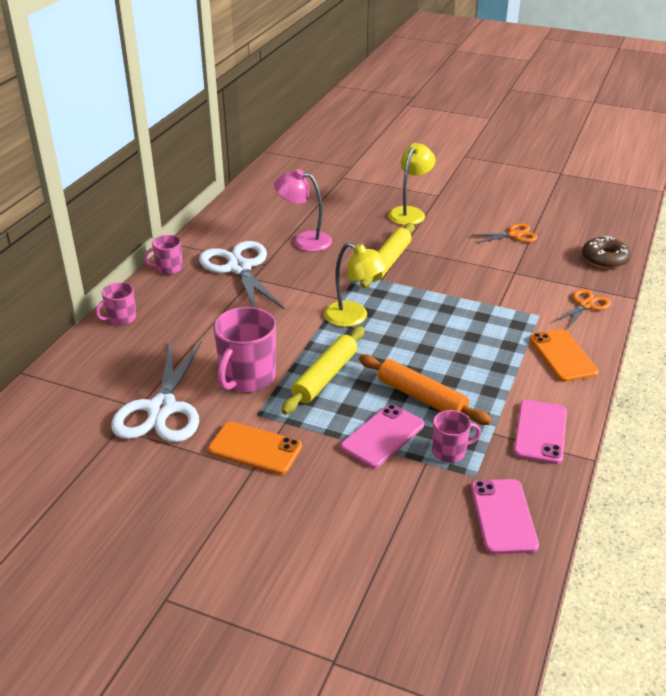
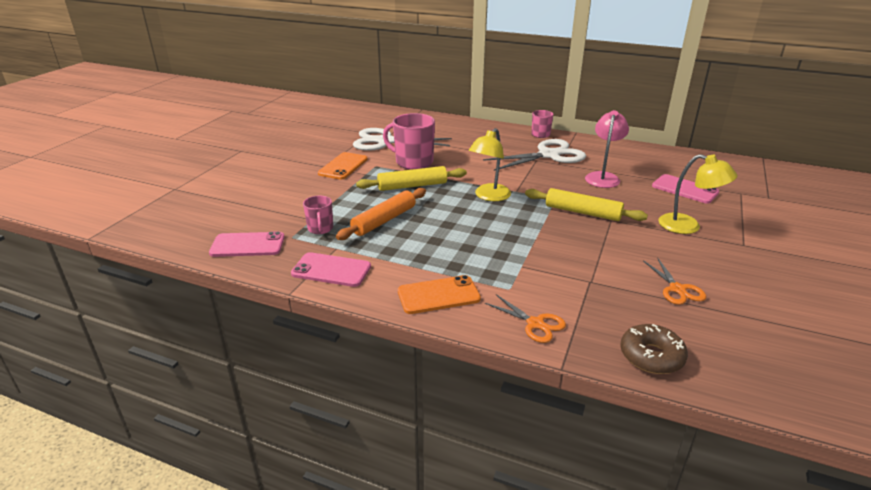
camera: 90 degrees right, 5 degrees down
(121, 318) = (476, 126): pink mug -> none
(325, 377) = (412, 186): yellow rolling pin -> yellow rolling pin turned 45 degrees counterclockwise
(382, 436) = (344, 205): pink phone -> pink phone (684, 189)

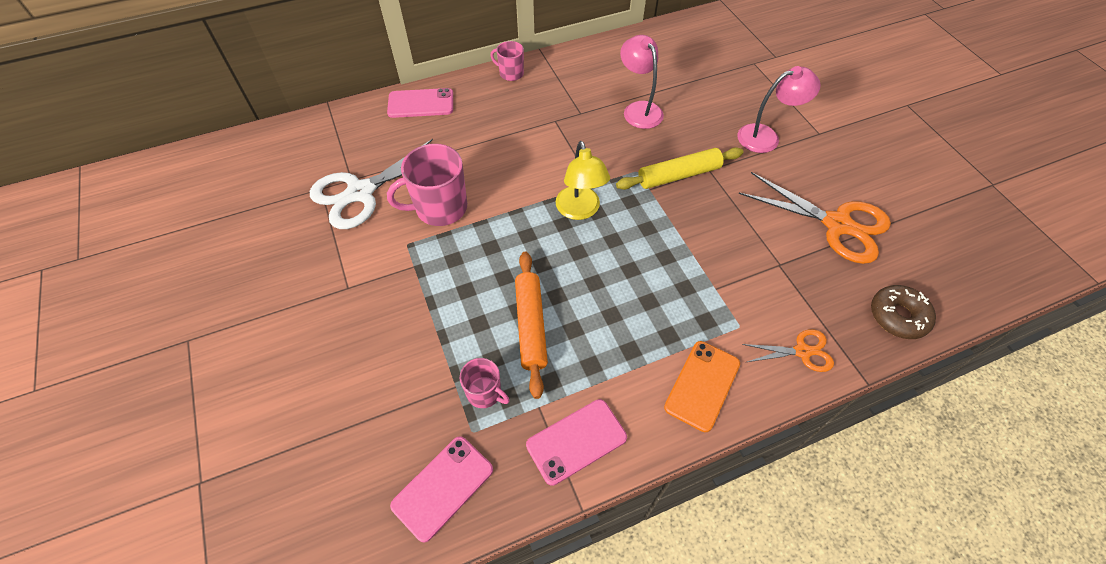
camera: 45 degrees left, 25 degrees up
(343, 166) = (370, 272): orange phone -> none
(412, 186) = (489, 249): yellow rolling pin -> none
(549, 155) = (557, 105): white scissors -> none
(677, 289) = (837, 224): orange scissors -> orange scissors, size x1.91
(684, 189) = (714, 85): pink phone -> pink phone (421, 103)
(688, 226) = (766, 136): yellow lamp -> pink lamp

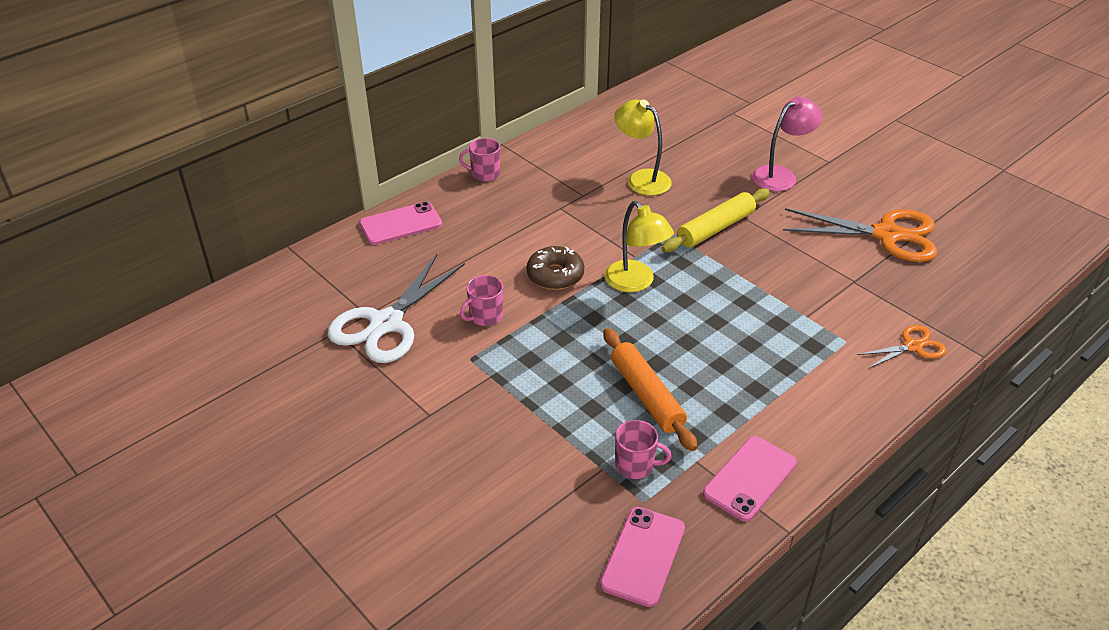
camera: 20 degrees left, 15 degrees down
(440, 208) = (485, 316): pink mug -> pink mug, size x0.56
(638, 109) = (641, 178): pink lamp -> yellow lamp
(702, 385) = (839, 399): orange phone -> none
(898, 316) = (979, 296): brown donut -> brown donut (555, 275)

